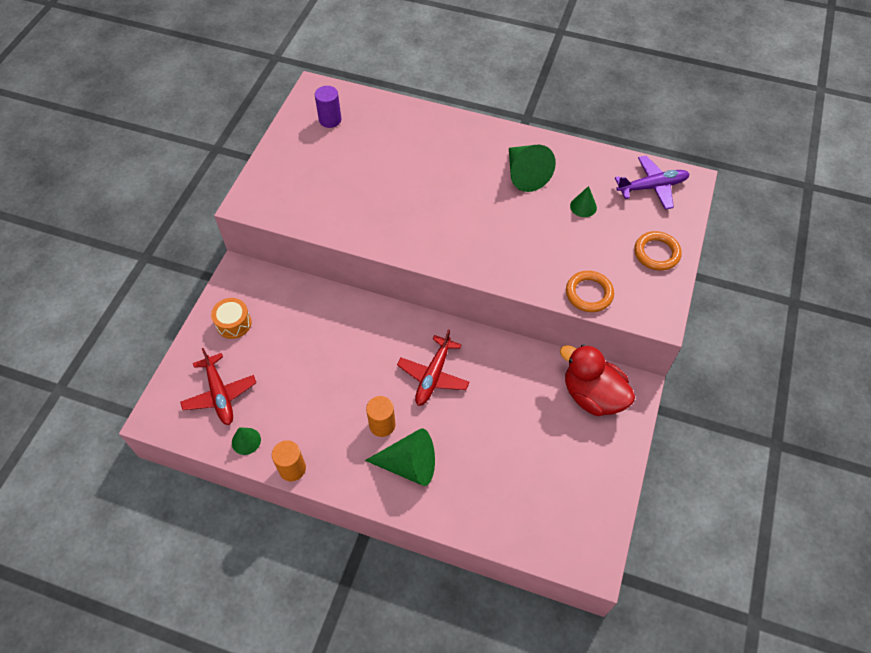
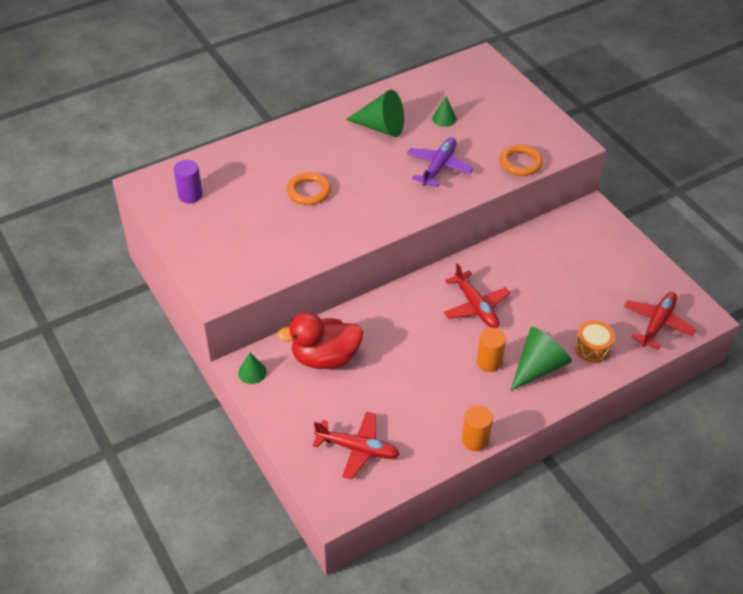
camera: 50 degrees left, 10 degrees down
(233, 323) = (295, 400): orange drum -> orange drum (592, 348)
(246, 441) = (420, 456): green cone -> green cone (252, 372)
(546, 528) = (657, 324): none -> red plane
(592, 395) = (577, 234): red duck -> red duck (325, 358)
(652, 187) = (465, 77): purple plane -> purple plane (438, 167)
(656, 253) = (522, 111): orange ring -> orange ring (309, 191)

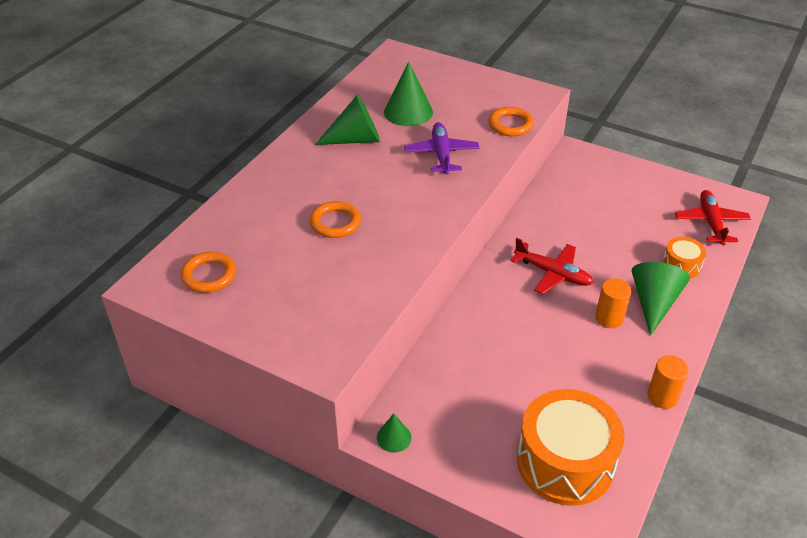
camera: 30 degrees left, 5 degrees down
(190, 195) = (209, 275): purple cylinder -> orange ring
(325, 358) = (456, 386): red duck -> none
(357, 448) = (565, 462): red plane -> orange drum
(444, 118) = (408, 112): green cone -> green cone, size x1.87

